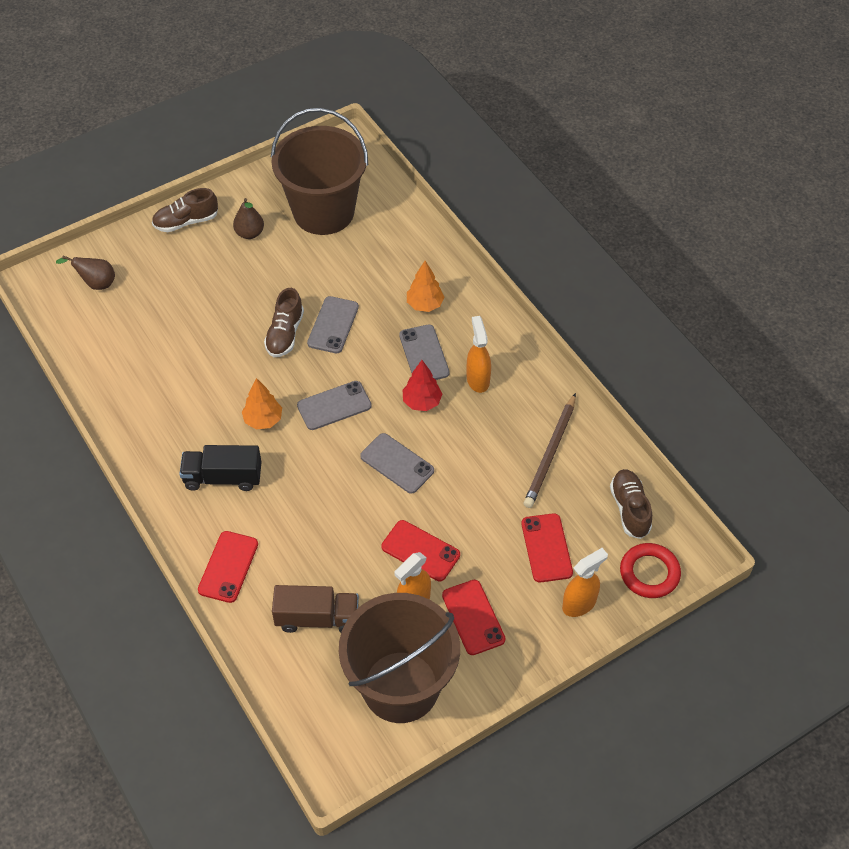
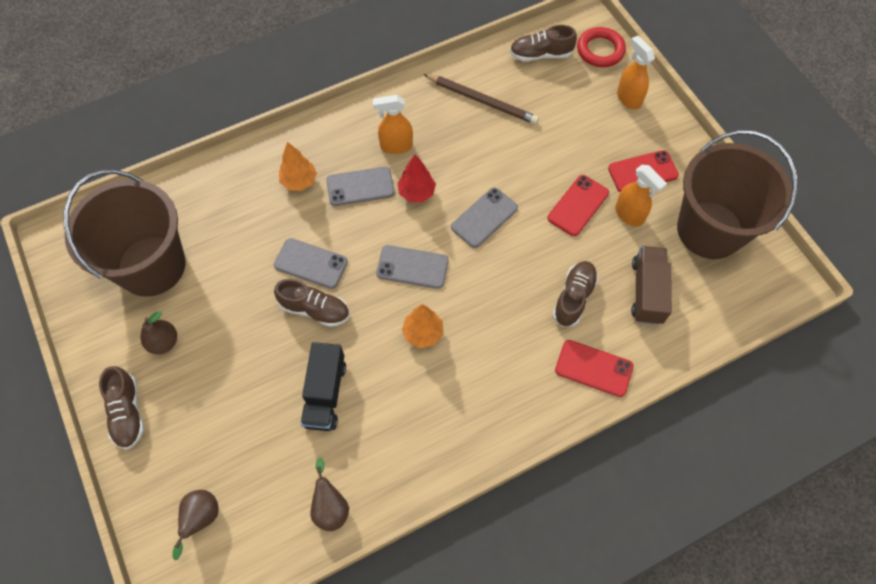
camera: 85 degrees left, 10 degrees up
(101, 367) = (330, 506): none -> brown pear
(223, 477) = (490, 373): black truck -> black truck (325, 394)
(307, 548) = (573, 298): none -> brown shoe
(334, 405) = (412, 267): grey phone -> grey phone turned 60 degrees counterclockwise
(546, 548) = (576, 114): red phone -> none

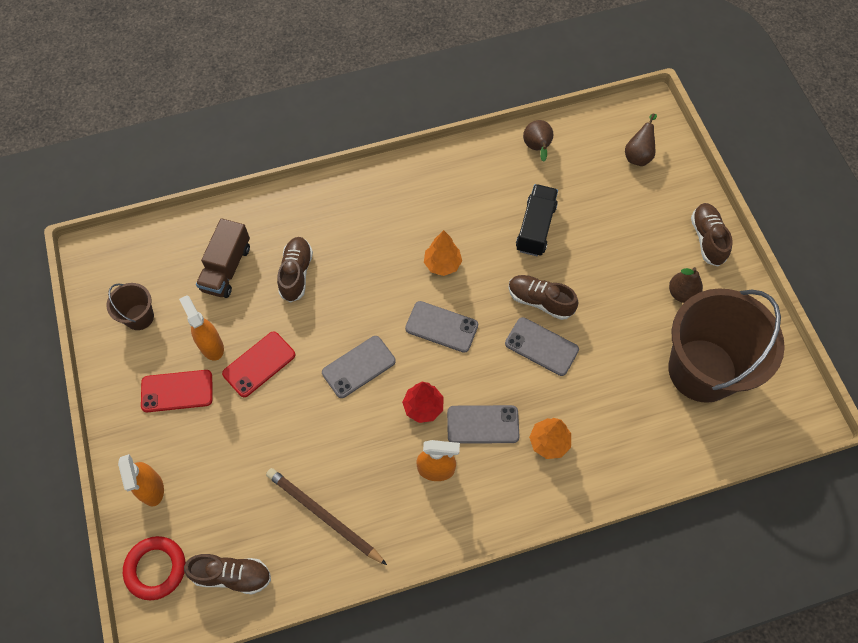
camera: 170 degrees left, 0 degrees up
(573, 298) = (296, 273): brown shoe -> brown shoe turned 150 degrees clockwise
(593, 368) = (300, 212): red phone -> none
(709, 230) = (139, 317): brown bucket -> brown bucket, size x0.43

